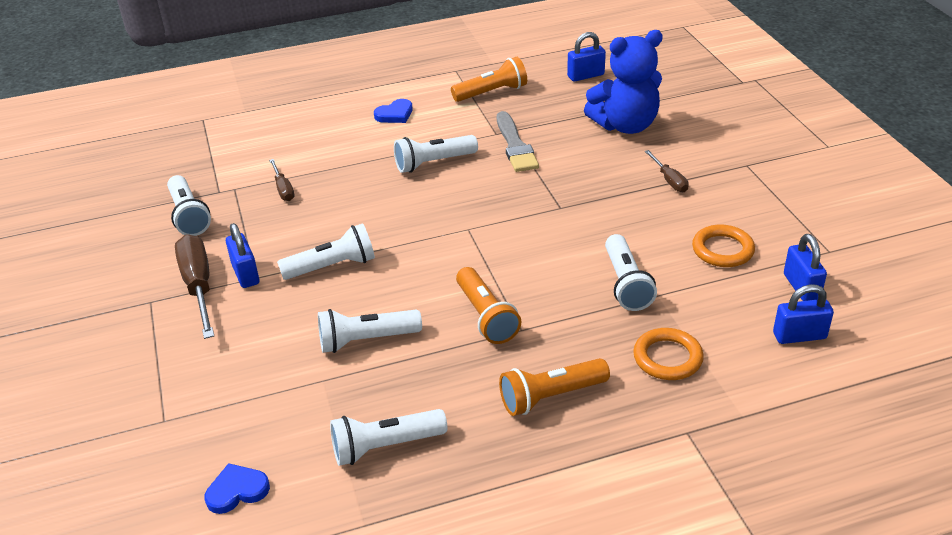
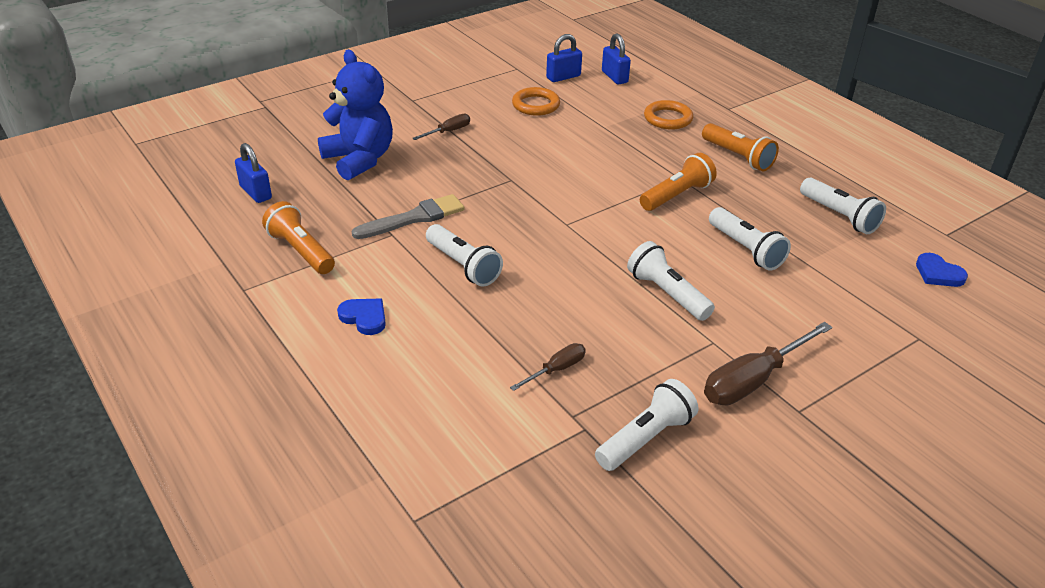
camera: 110 degrees left, 0 degrees up
(245, 274) = (714, 351): blue padlock -> none
(626, 284) = (599, 139): white flashlight -> none

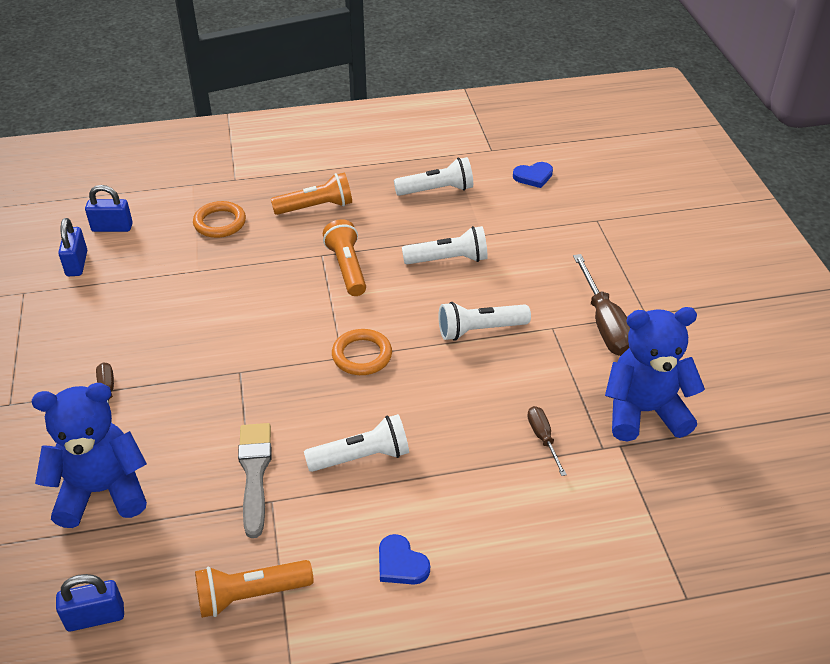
camera: 65 degrees left, 5 degrees up
(364, 318) = (401, 564): blue heart -> blue heart turned 105 degrees counterclockwise
(536, 105) = (114, 304): orange ring -> orange ring (362, 355)
(645, 438) = (644, 411): white flashlight -> blue teddy bear

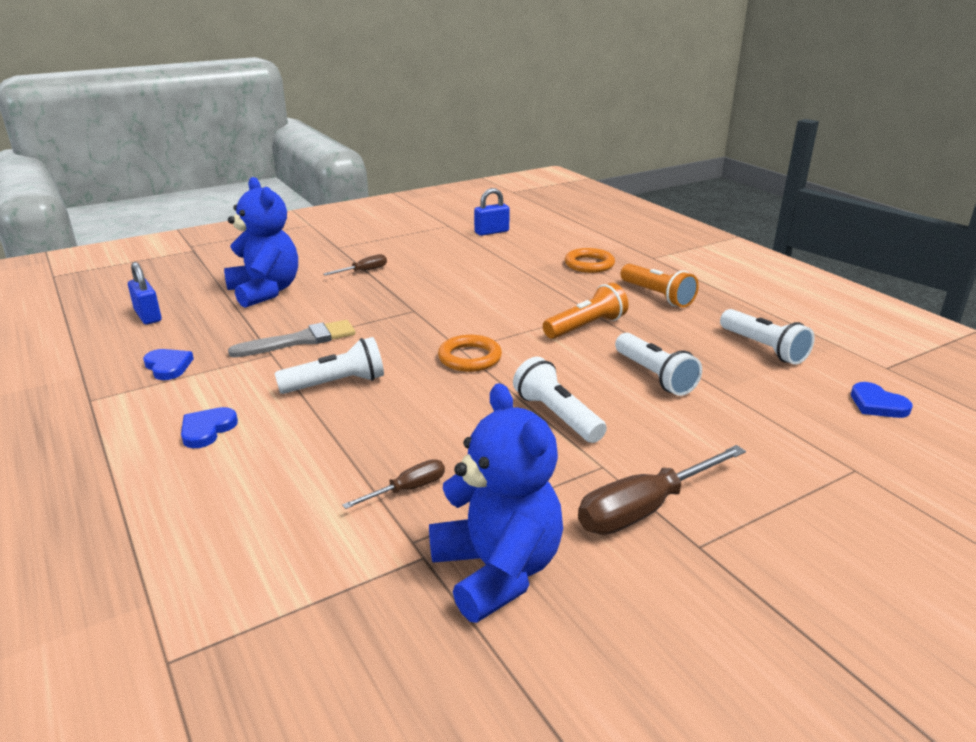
camera: 70 degrees right, 15 degrees down
(112, 227) = (542, 232): blue padlock -> none
(250, 595) = (168, 366): orange flashlight -> blue heart
(362, 456) = (336, 384): white flashlight -> white flashlight turned 75 degrees counterclockwise

